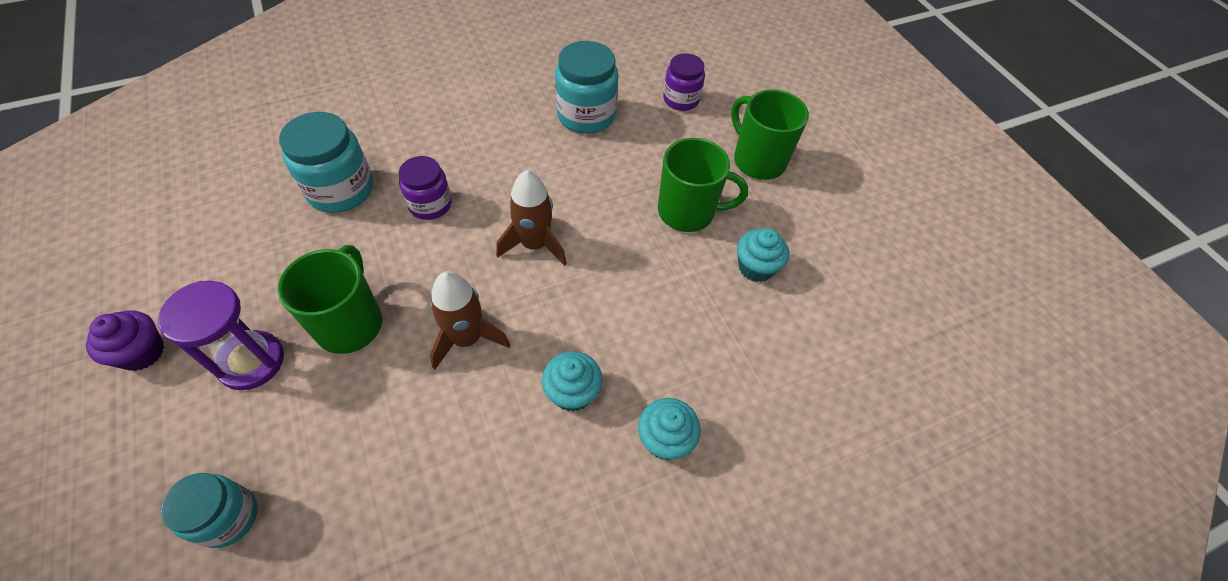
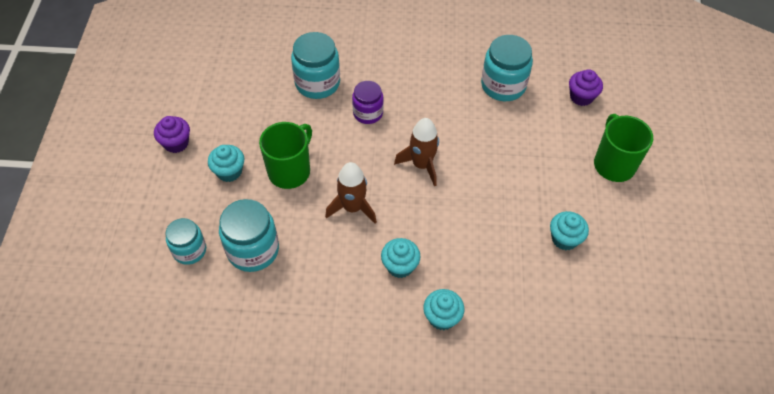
camera: 30 degrees right, 0 degrees up
(251, 362) = (229, 171): purple hourglass -> turquoise cupcake
(339, 467) = (253, 250): none -> turquoise jar
(681, 99) = (581, 97): purple jar -> purple cupcake
(687, 212) = (538, 182): green mug -> none

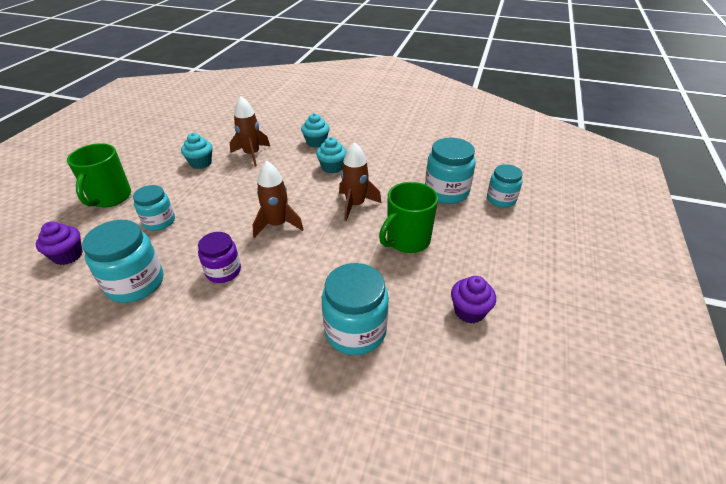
camera: 165 degrees left, 15 degrees down
(176, 143) = (535, 288): purple cupcake -> purple cupcake (469, 311)
(229, 171) = (470, 250): turquoise cupcake -> none
(368, 113) = (307, 281): purple jar -> purple jar (223, 271)
(513, 270) = (252, 154): none -> brown rocket
(537, 145) = (159, 221): none -> turquoise jar

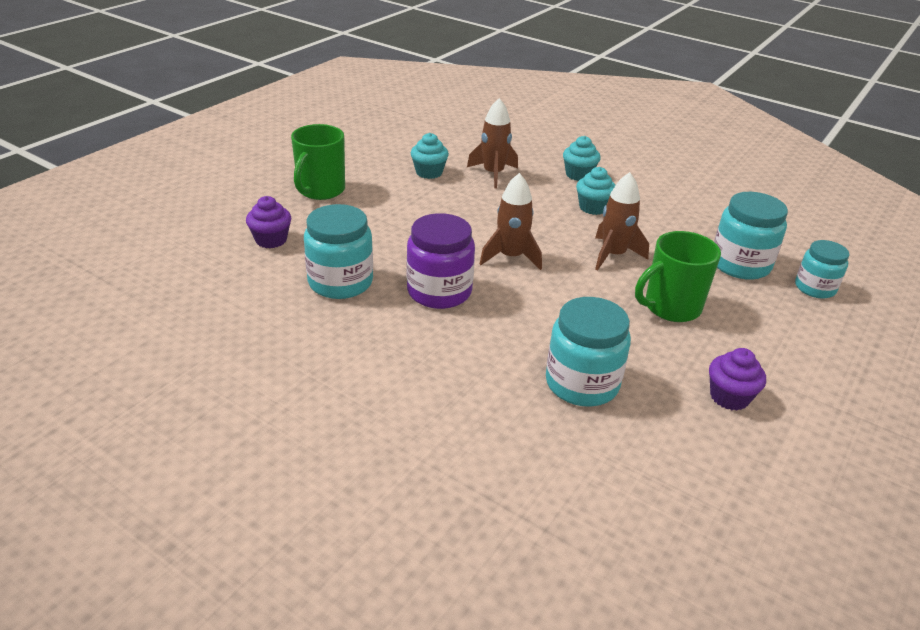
camera: 15 degrees right, 5 degrees down
(159, 221) = (373, 226): turquoise jar -> none
(223, 271) = (439, 291): purple jar -> purple jar, size x1.54

